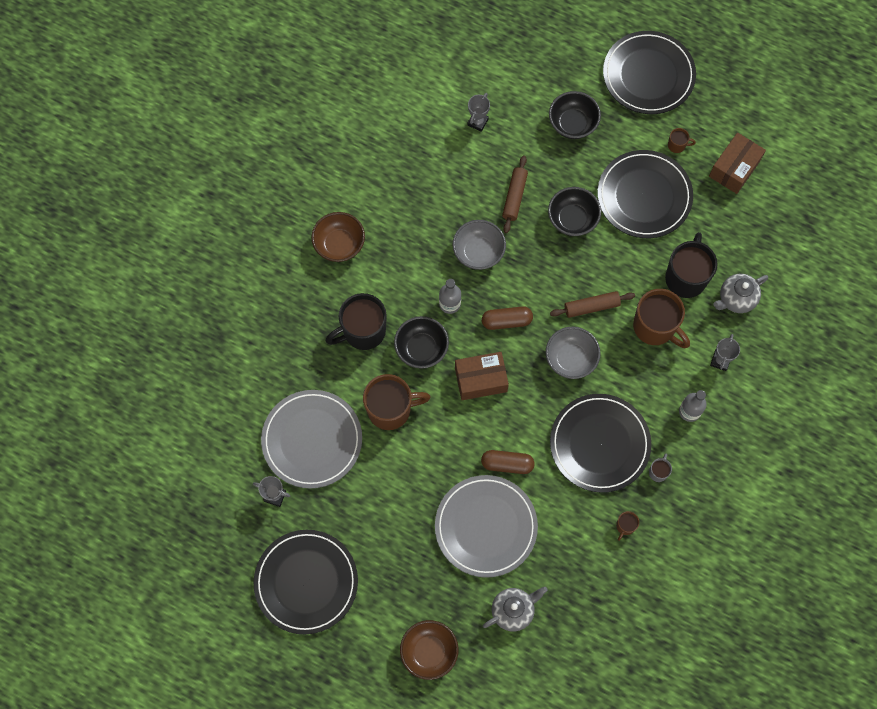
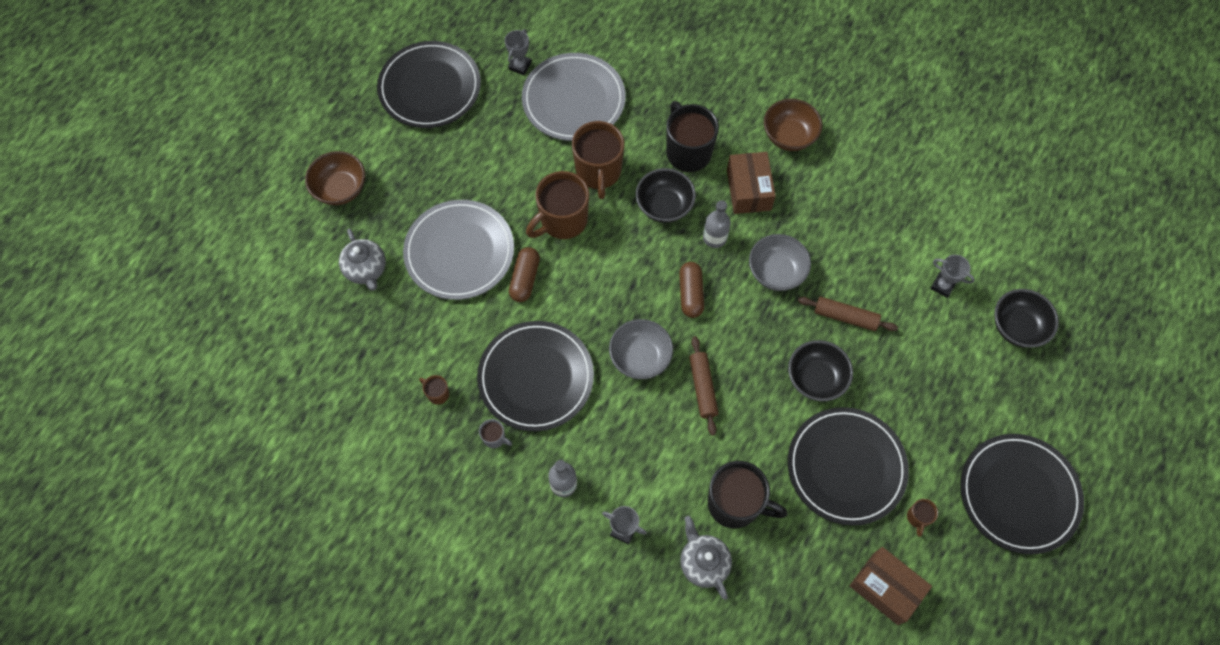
camera: 95 degrees right, 5 degrees down
(481, 380) = (623, 261): brown box -> brown box (748, 190)
(572, 124) = (944, 393): black bowl -> black bowl (1017, 327)
(655, 327) = (672, 458): brown mug -> brown mug (562, 221)

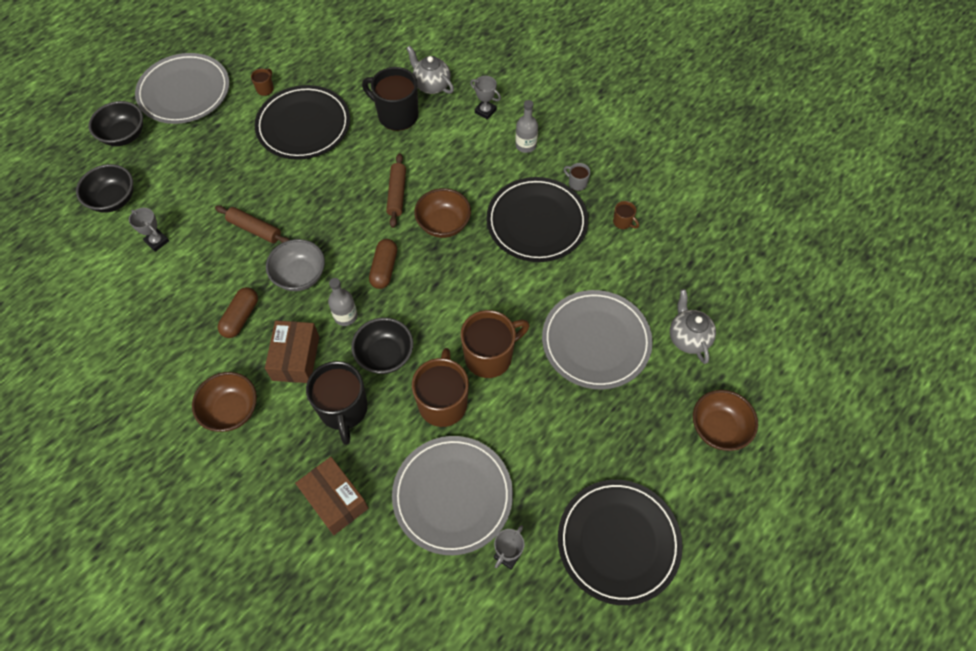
camera: 170 degrees left, 5 degrees down
(525, 279) = (535, 306): brown capsule -> brown capsule (241, 317)
(640, 357) = (443, 224): grey bowl -> brown bowl
(703, 563) = (431, 85): grey teapot -> grey teapot turned 150 degrees clockwise
(815, 378) = (301, 187): black bowl -> black bowl (124, 135)
(885, 588) = (308, 55): brown box -> brown box (335, 500)
(1018, 494) = (184, 92): black plate -> grey plate

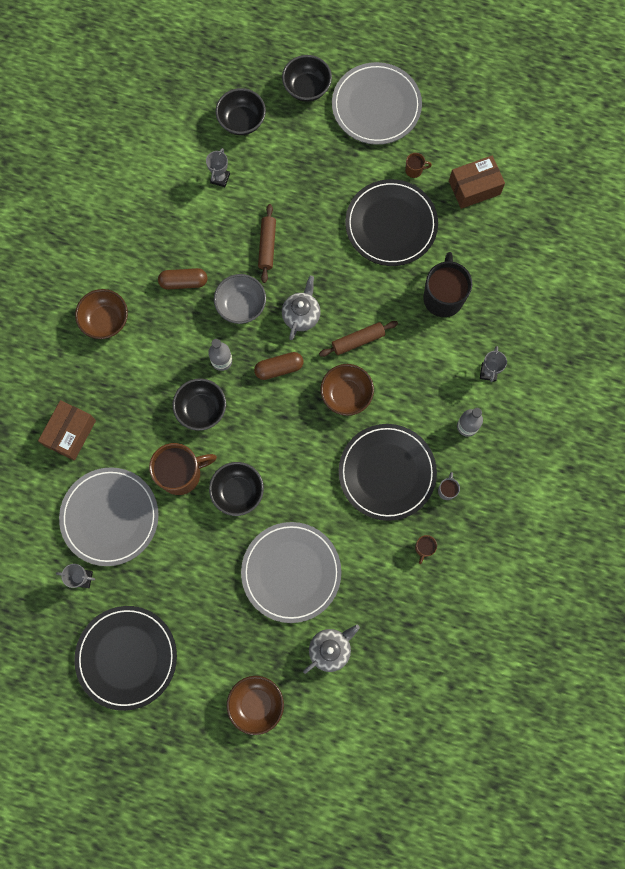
camera: 65 degrees right, 15 degrees up
(296, 358) = (168, 343): brown box -> brown box (474, 188)
(343, 410) = (142, 402): black mug -> none
(431, 85) = (494, 310): grey teapot -> grey teapot (301, 315)
(490, 356) = (238, 492): brown mug -> black bowl

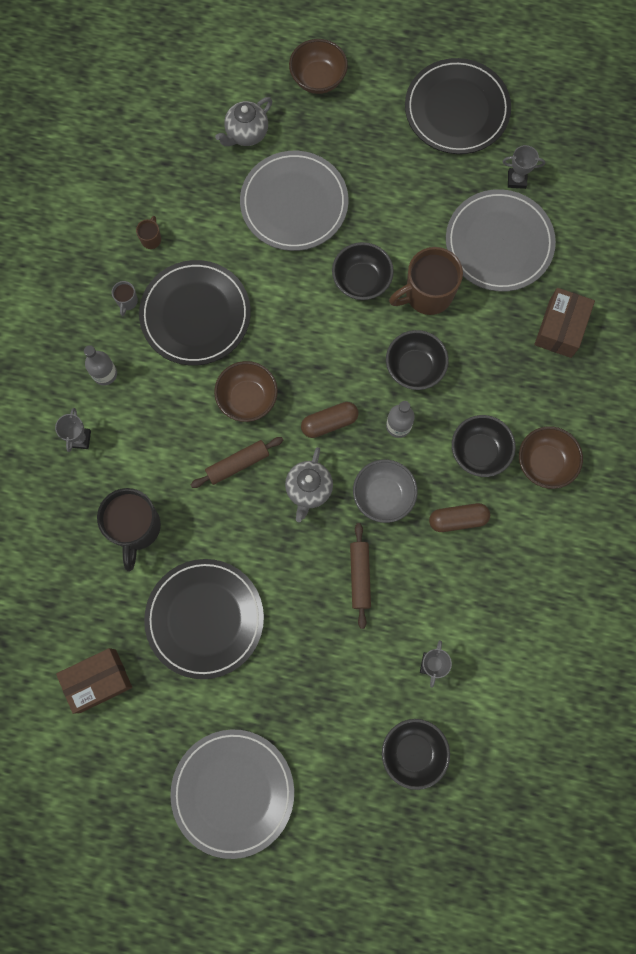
camera: 175 degrees right, 0 degrees up
(307, 88) = (330, 812): black bowl -> black bowl (479, 451)
(414, 170) = (177, 699): brown mug -> none

